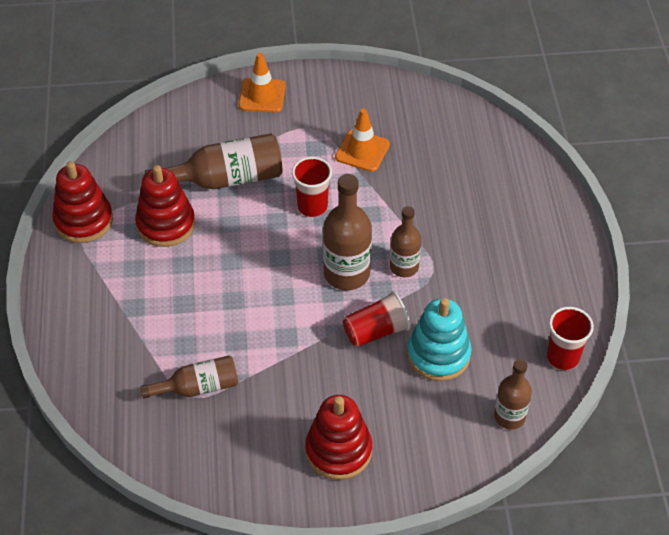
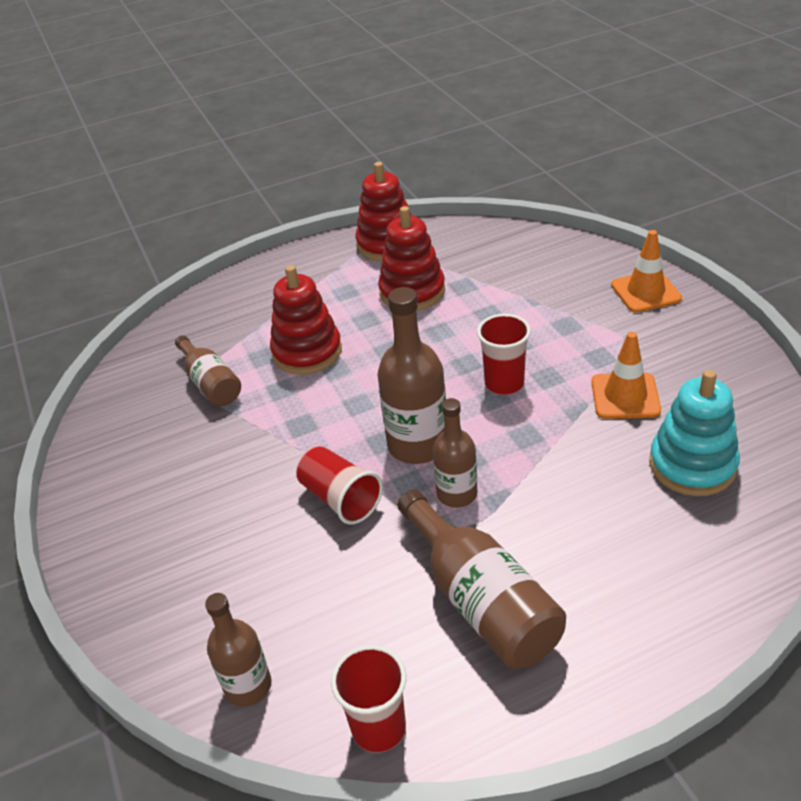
camera: 75 degrees right, 10 degrees down
(226, 179) = (501, 309): brown bottle -> brown bottle (482, 600)
(338, 450) = (153, 519): red stacking toy -> red stacking toy (307, 352)
(438, 355) = (327, 572): turquoise stacking toy -> turquoise stacking toy (692, 465)

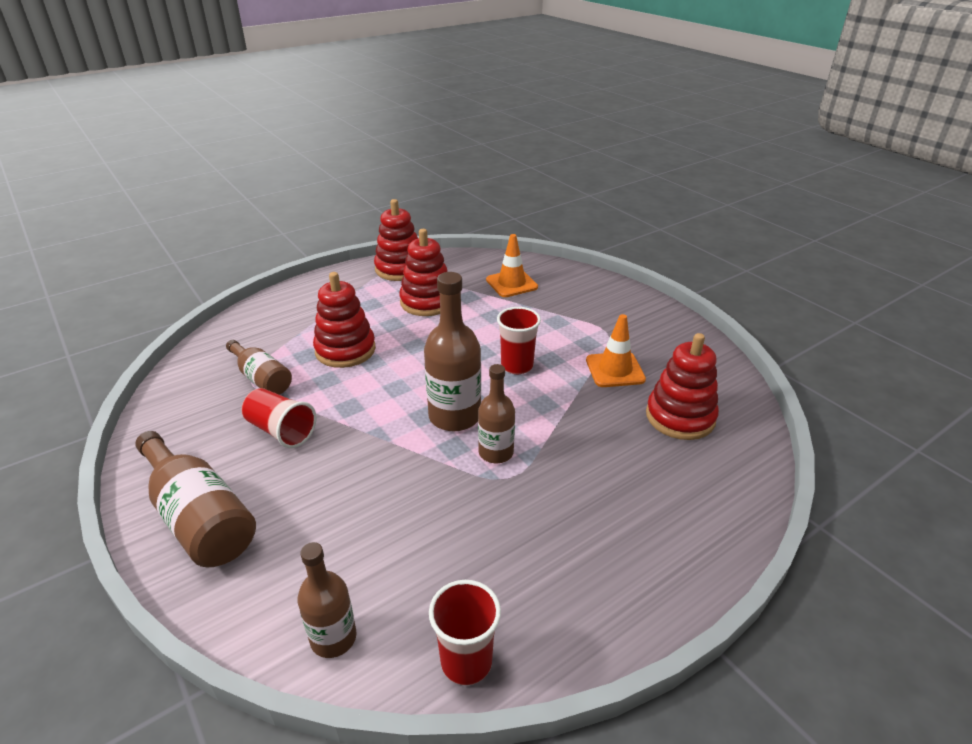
camera: 15 degrees left, 5 degrees down
(340, 498) = (394, 464): red cup -> red cup (281, 431)
(482, 600) = (536, 538): brown bottle -> brown bottle (199, 517)
(645, 292) = (611, 296): orange traffic cone -> orange traffic cone (511, 283)
(692, 465) = (680, 417): turquoise stacking toy -> red stacking toy

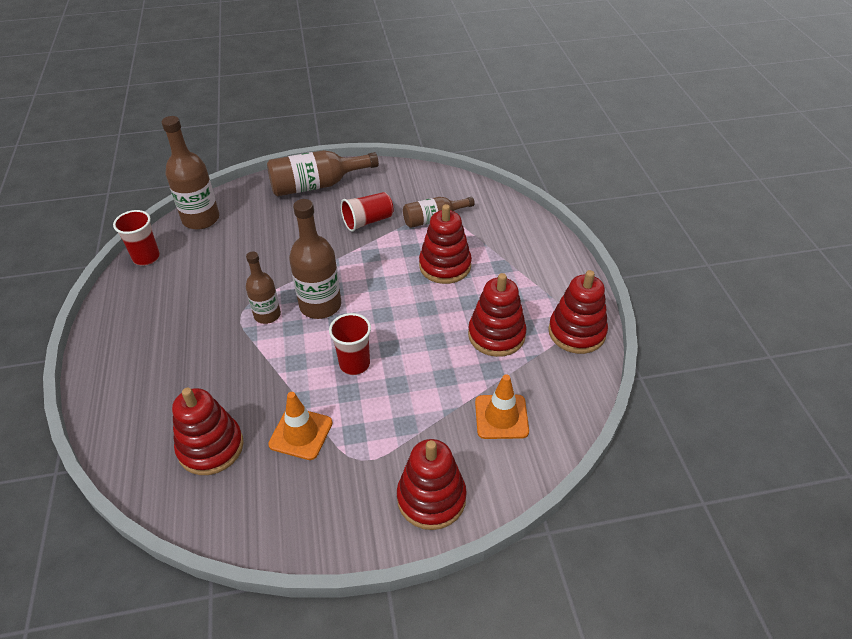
camera: 115 degrees right, 10 degrees up
(333, 638) = (201, 219): brown bottle -> brown bottle, size x1.59
(605, 295) = (431, 498): none -> red stacking toy

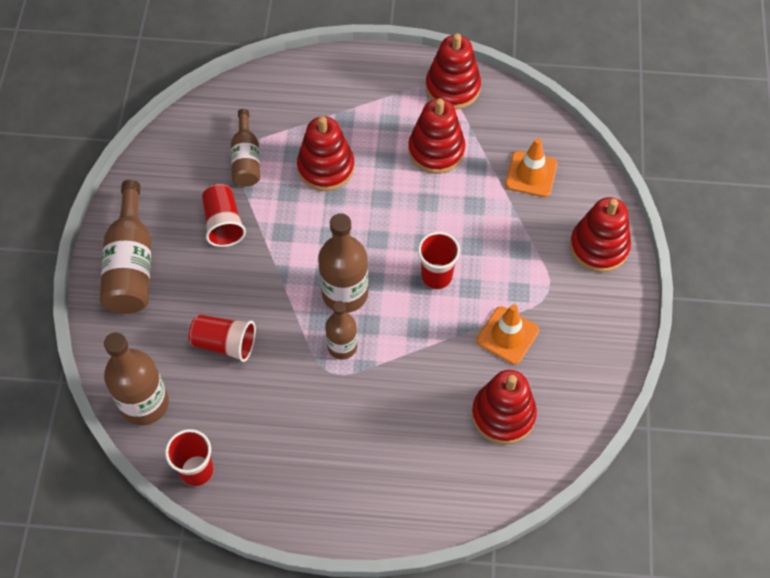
camera: 75 degrees left, 15 degrees up
(258, 247) = (224, 343): none -> red cup

